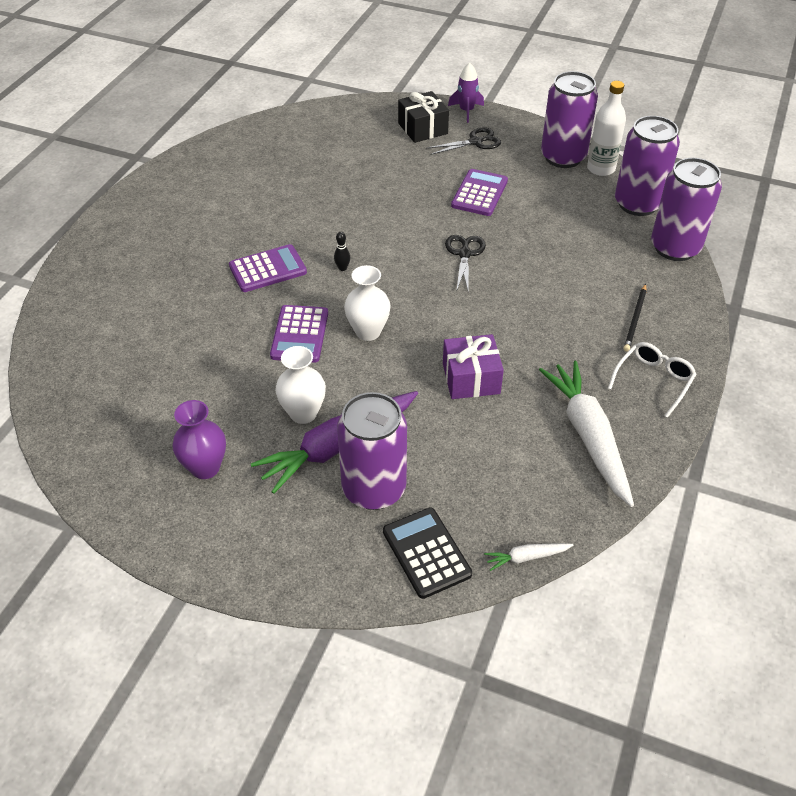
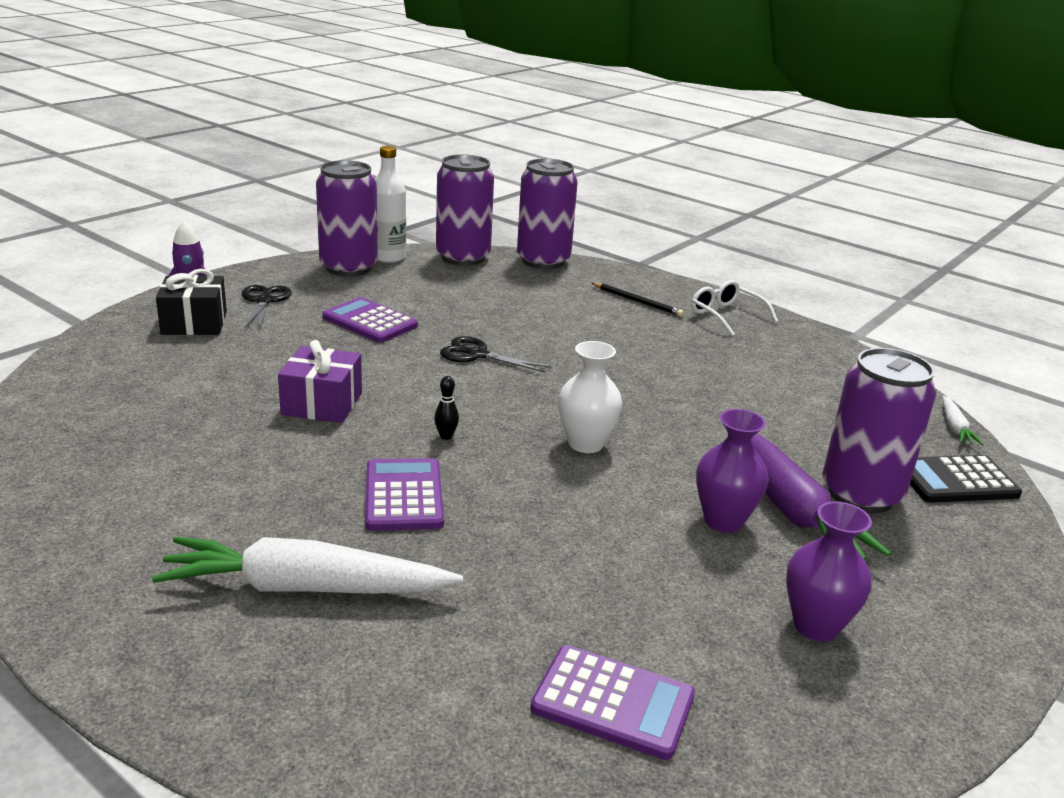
camera: 75 degrees left, 20 degrees down
(299, 334) = (566, 495): purple calculator -> purple calculator (613, 702)
(303, 413) = (723, 520): white vase -> purple vase
(471, 378) = (694, 398): purple gift -> purple gift (322, 403)
(588, 436) = (795, 361): white carrot -> white carrot (305, 588)

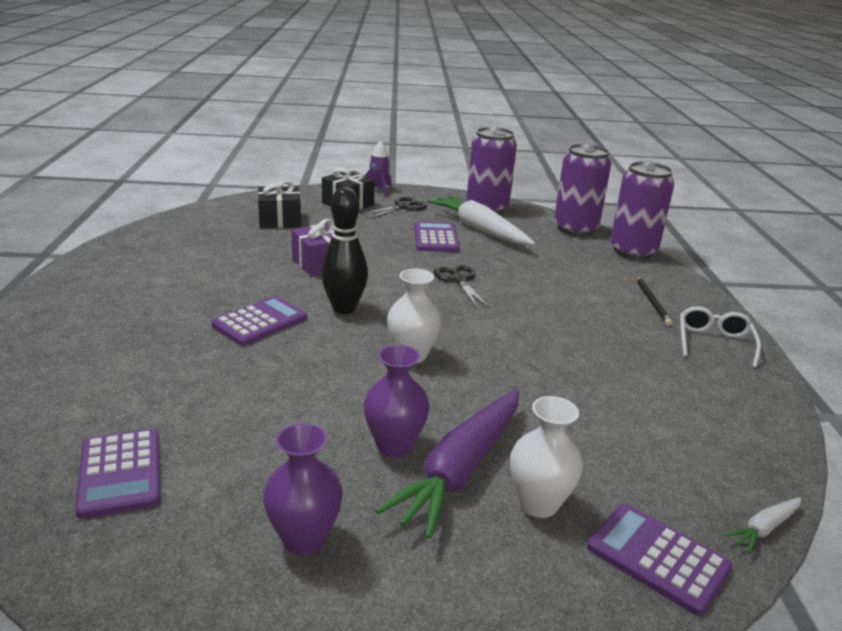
camera: 50 degrees right, 0 degrees up
(159, 378) = (280, 220): none -> black gift
(305, 588) = (136, 331): white carrot -> white carrot (479, 229)
(388, 257) = (524, 212): white bottle -> none
(446, 436) = (344, 308): black bowling pin -> black bowling pin, size x2.46
(861, 494) = (538, 504): purple can -> white vase
(956, 481) = (657, 558): black calculator -> purple calculator

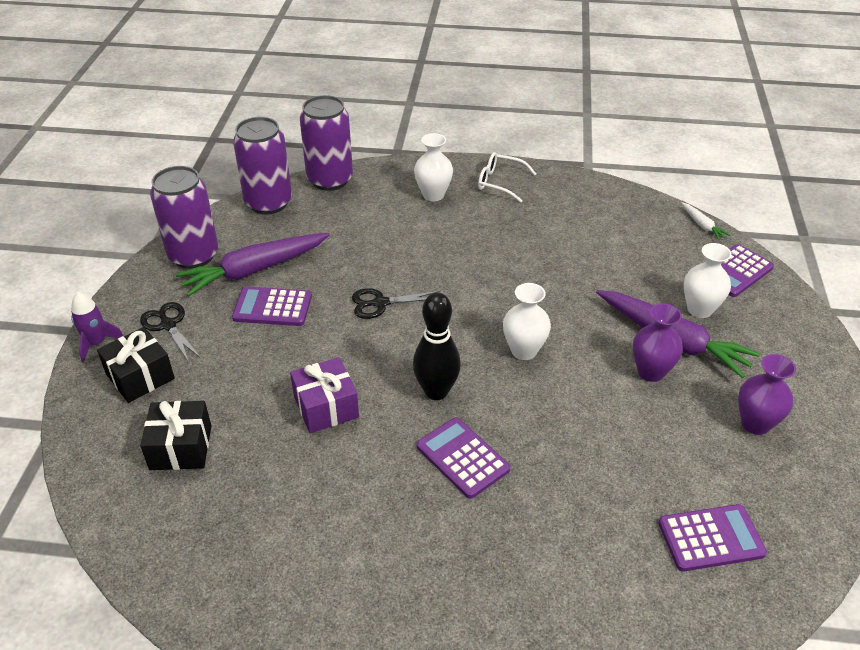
camera: 80 degrees left, 15 degrees up
(479, 229) = (254, 270): white carrot -> purple carrot
(652, 302) = (433, 195): black pencil -> white vase

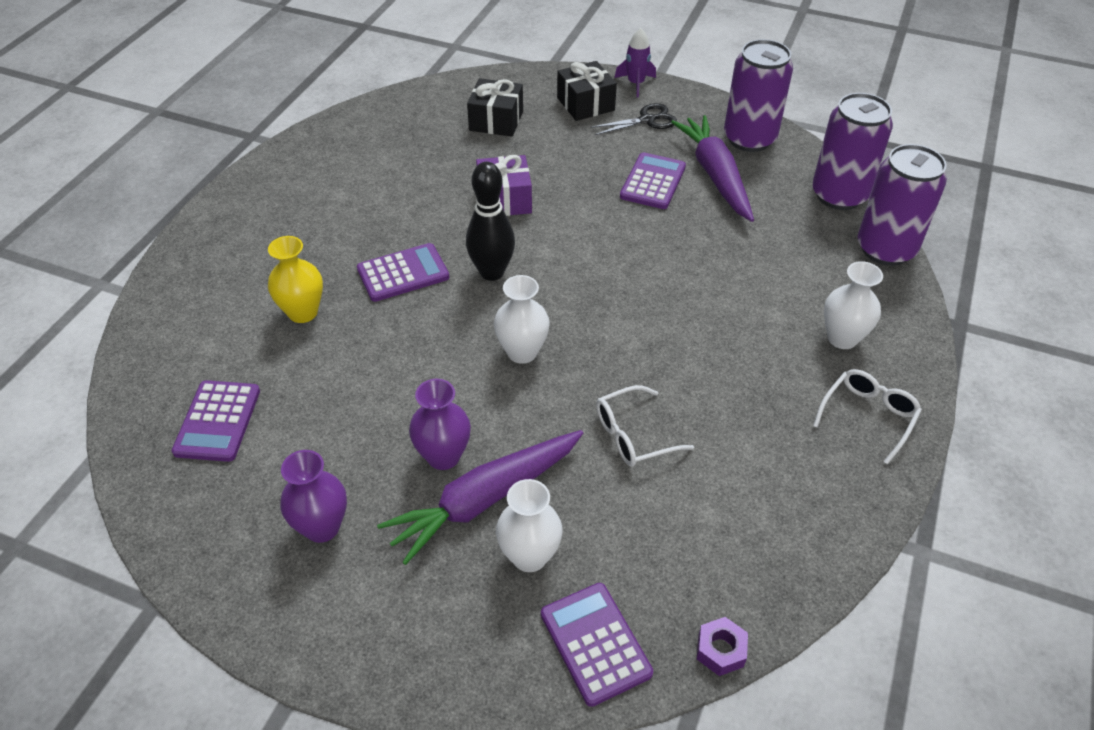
camera: 105 degrees right, 5 degrees up
(381, 303) = (636, 256): black scissors -> none
(550, 523) = (303, 312): none -> yellow vase
(572, 278) = (634, 435): none -> white glasses
(702, 225) = (720, 650): white carrot -> purple nut

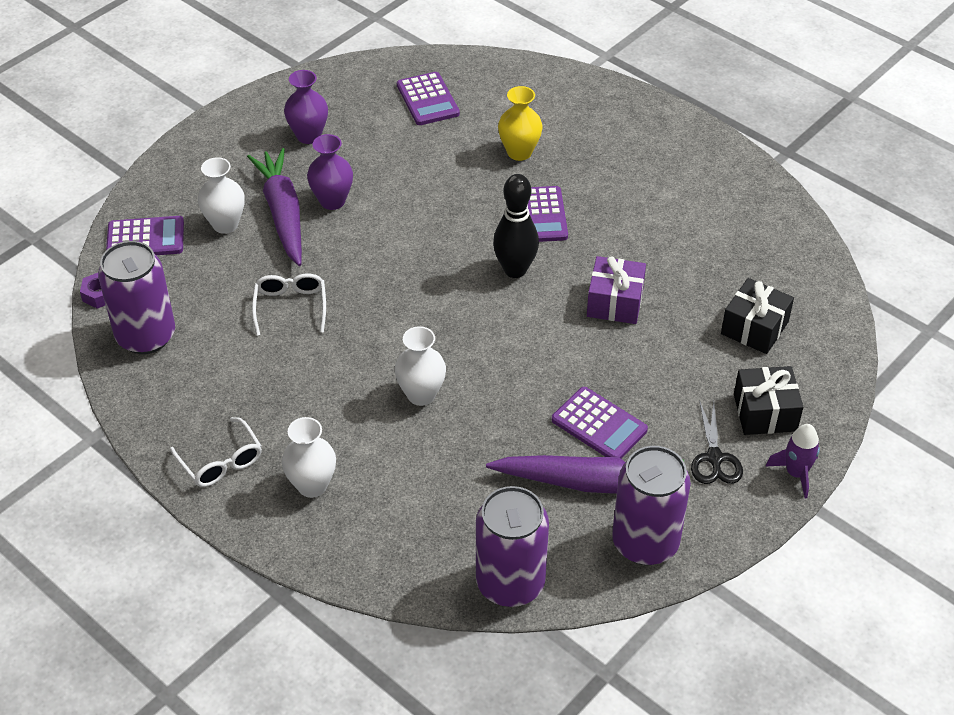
camera: 110 degrees right, 0 degrees up
(217, 421) = (427, 100): purple calculator -> purple calculator turned 135 degrees counterclockwise
(522, 352) = (410, 266): white vase -> white vase (421, 394)
(885, 249) = (408, 582): purple can -> purple can (146, 336)

